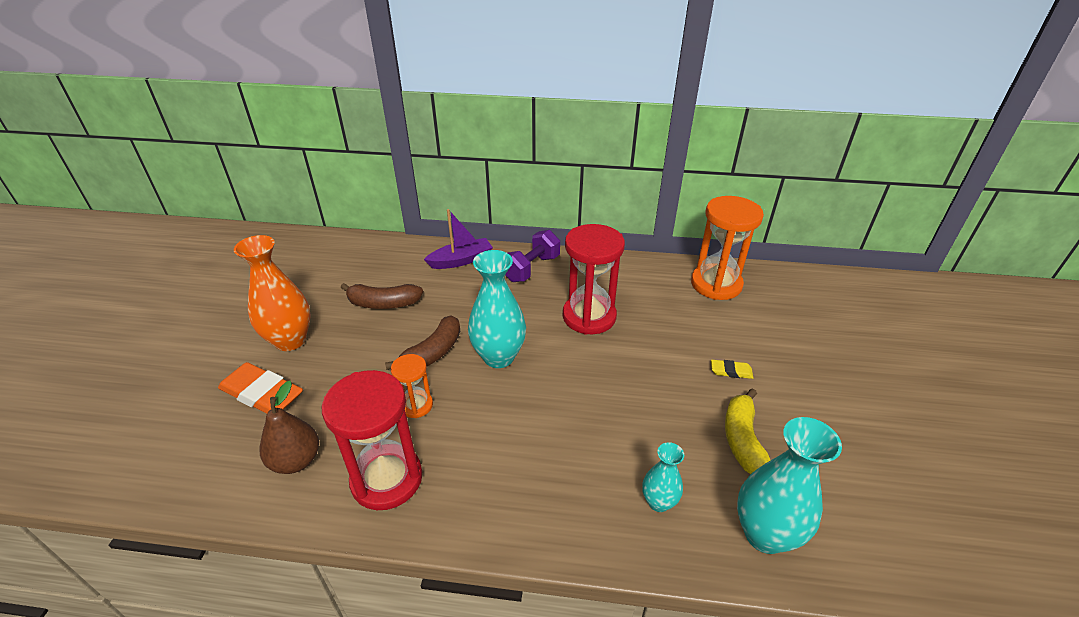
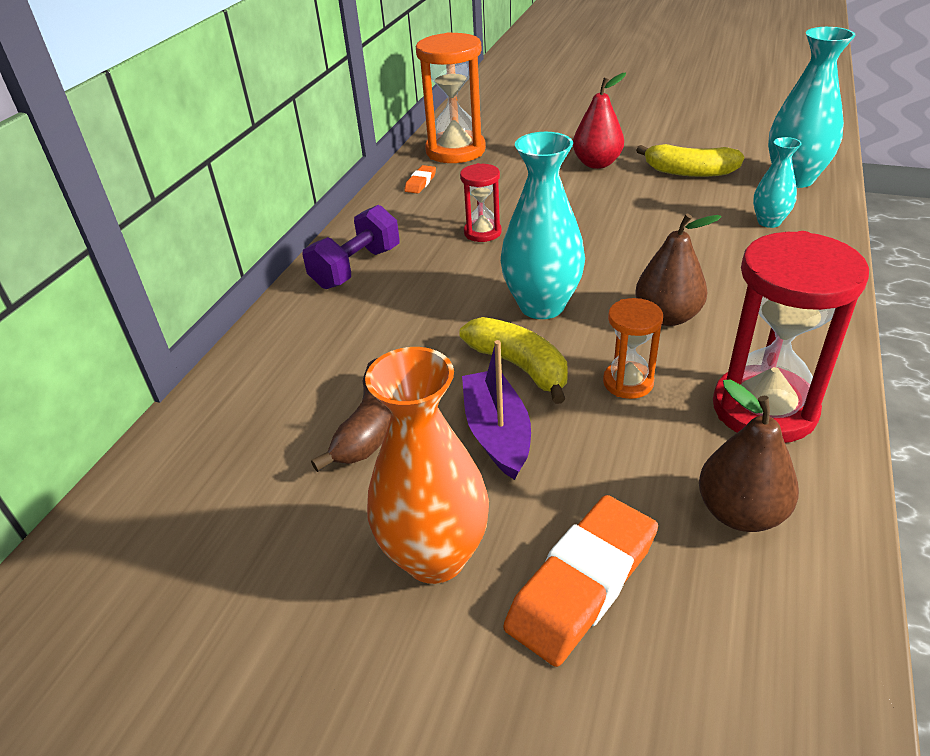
camera: 75 degrees left, 0 degrees up
(432, 353) = (519, 366): brown banana -> yellow banana
(461, 260) = (294, 334): purple boat -> purple boat (497, 433)
(492, 425) = (667, 317): none -> brown pear
(531, 268) = (356, 268): purple dumbbell -> purple dumbbell turned 75 degrees clockwise
(589, 316) = (482, 232): red hourglass -> red hourglass, size x0.52
(654, 275) = (420, 182): none -> orange eraser
(731, 371) = (597, 164): yellow eraser -> red pear

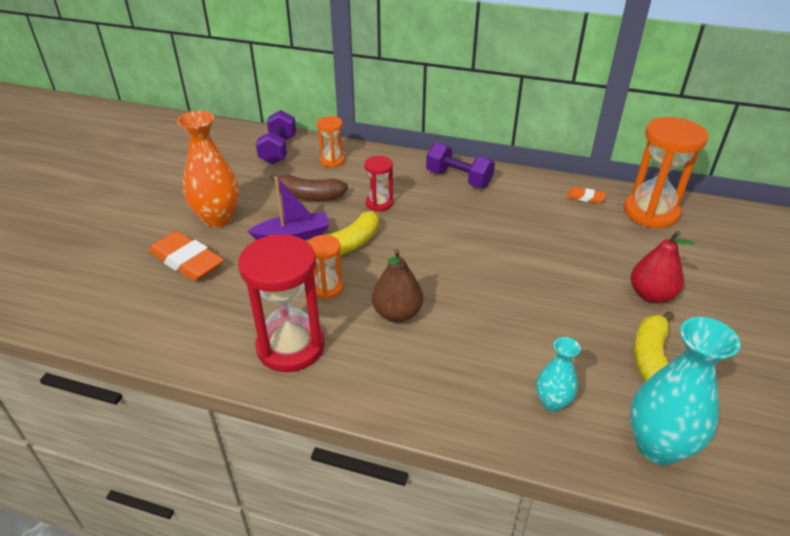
camera: 85 degrees right, 0 degrees up
(179, 489) = (278, 150): none -> purple dumbbell
(255, 403) = (332, 161): none -> orange hourglass
(482, 232) = (510, 228): red hourglass -> red hourglass (379, 203)
(542, 306) = (413, 255): turquoise vase -> none
(740, 512) = (210, 320): brown pear -> none

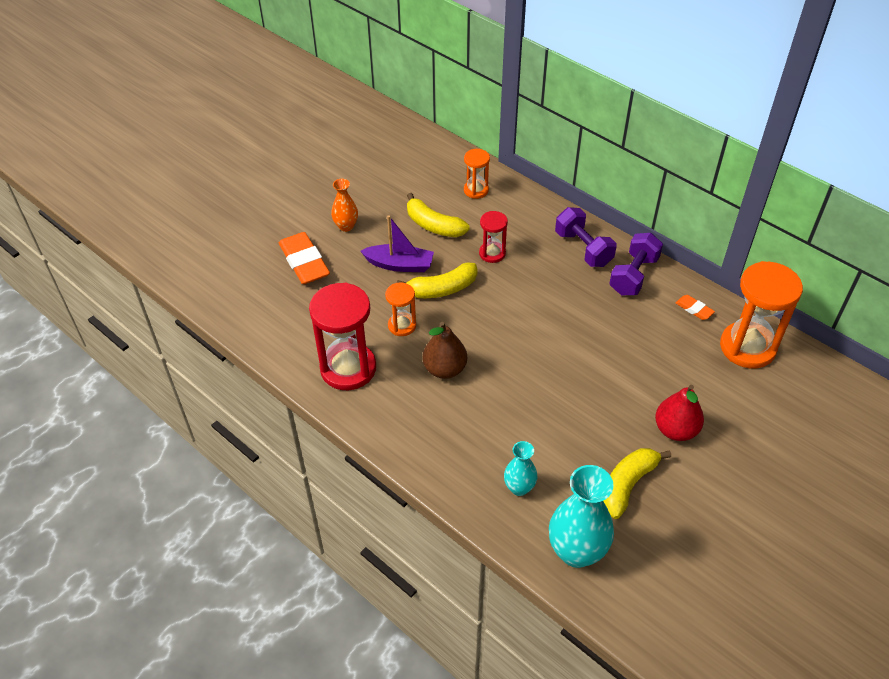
camera: 25 degrees right, 10 degrees up
(218, 219) = (346, 226): orange vase -> orange vase, size x0.55
(278, 150) = (433, 162): purple dumbbell -> purple dumbbell (633, 275)
(308, 196) = (433, 225): brown banana -> yellow banana

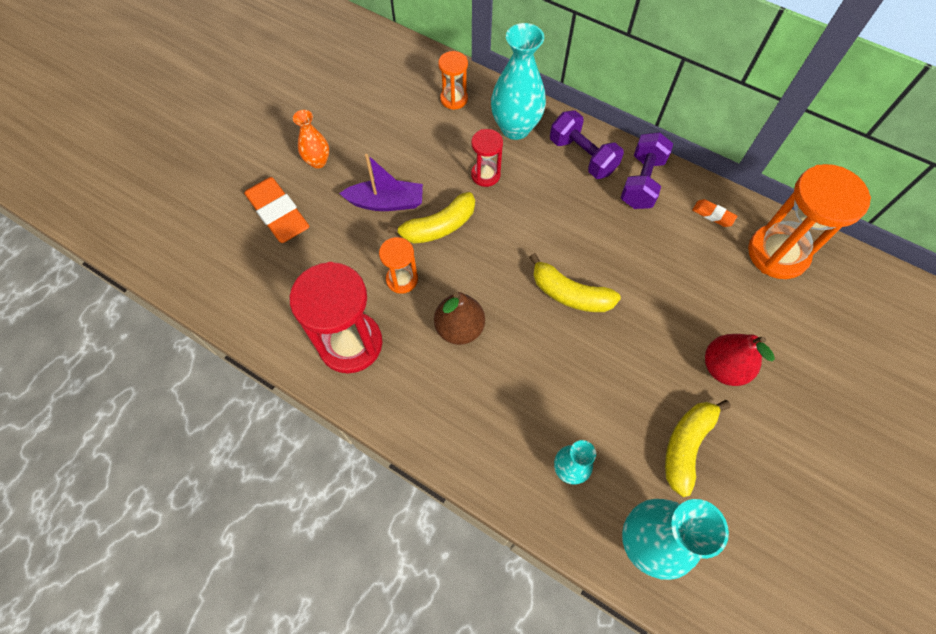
camera: 10 degrees left, 15 degrees up
(433, 225) = (415, 148): yellow banana -> yellow banana (569, 294)
(527, 219) = (515, 128): none -> turquoise vase

